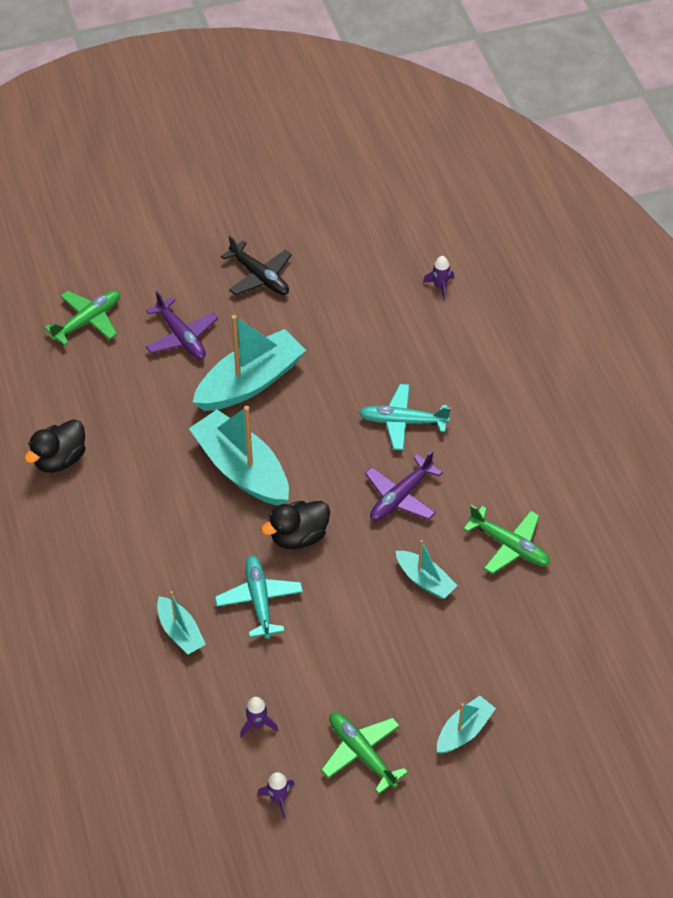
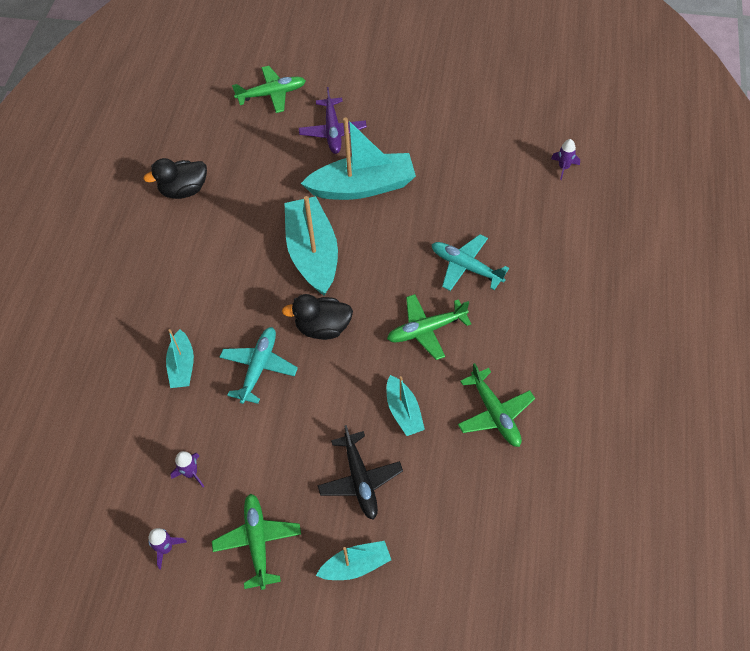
camera: 30 degrees right, 5 degrees up
(259, 276) = (421, 107): black plane -> black plane (360, 479)
(401, 496) = (426, 330): purple plane -> green plane

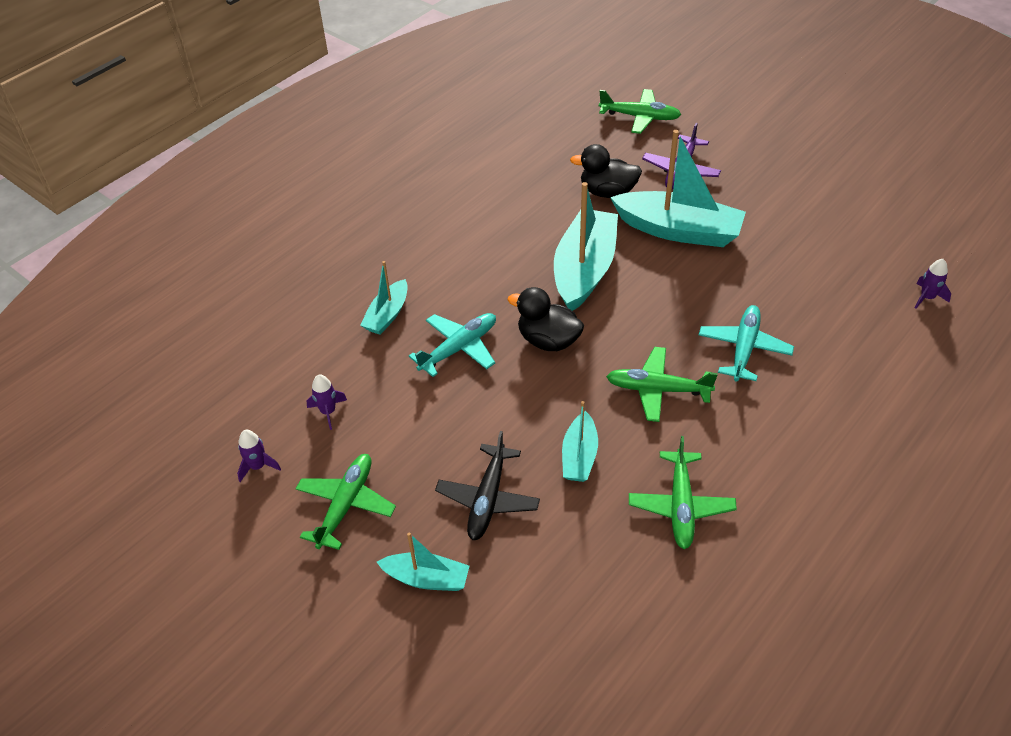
camera: 30 degrees right, 10 degrees down
(184, 190) = (496, 167): black duck -> black duck (607, 192)
(466, 267) = (744, 349): turquoise plane -> turquoise plane turned 45 degrees clockwise

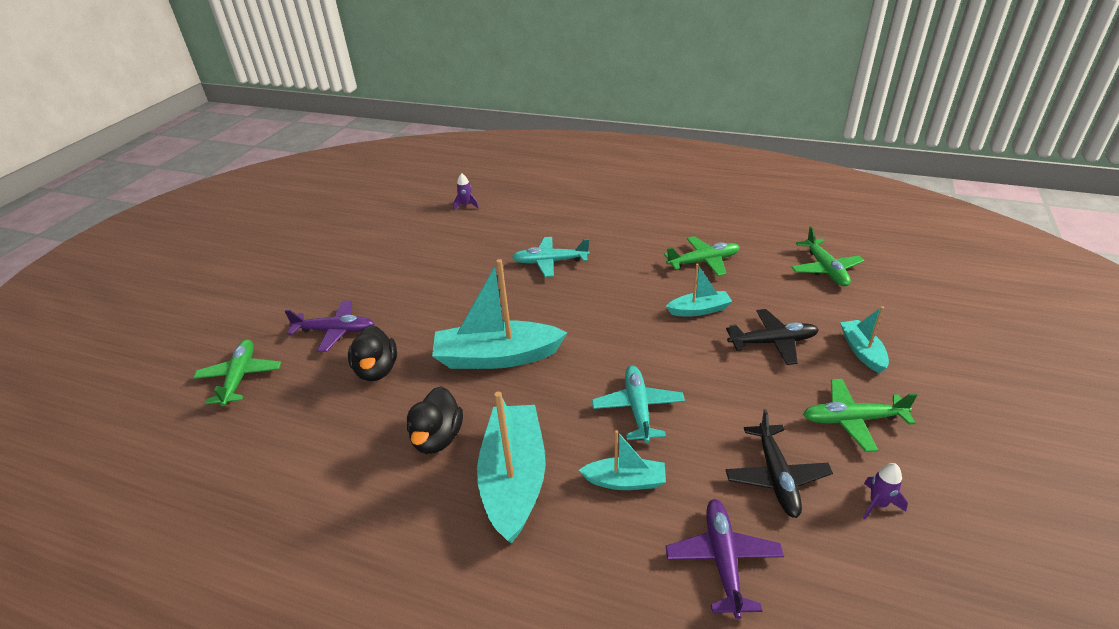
camera: 110 degrees left, 10 degrees down
(285, 345) = (723, 560): none -> purple plane
(328, 412) = (776, 476): purple rocket -> black plane
(458, 349) = (638, 409): turquoise plane -> turquoise plane turned 60 degrees clockwise
(548, 340) = (595, 355): black duck -> black duck (437, 438)
(658, 390) = (612, 289): green plane -> green plane (825, 269)
(678, 230) = (425, 315): turquoise boat -> turquoise boat (514, 479)

